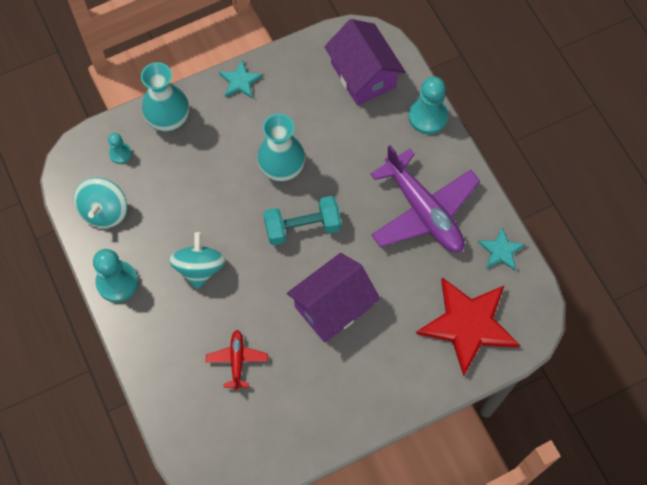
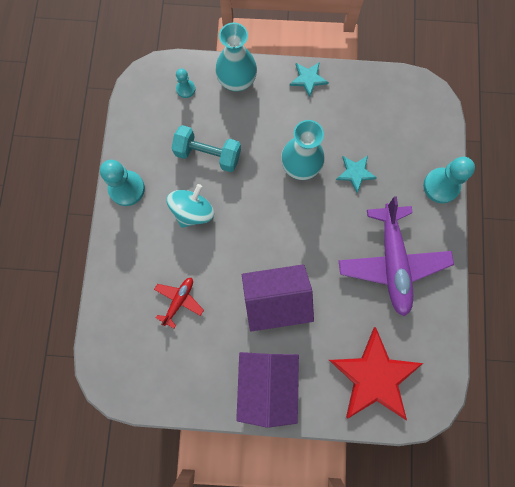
camera: 30 degrees right, 10 degrees up
(104, 211) = (149, 128): turquoise spinning top -> none
(302, 227) = (289, 223): turquoise dumbbell -> turquoise dumbbell (208, 154)
(363, 75) = (408, 124): purple house -> purple house (267, 384)
(501, 251) = (436, 331): turquoise star -> turquoise star (355, 173)

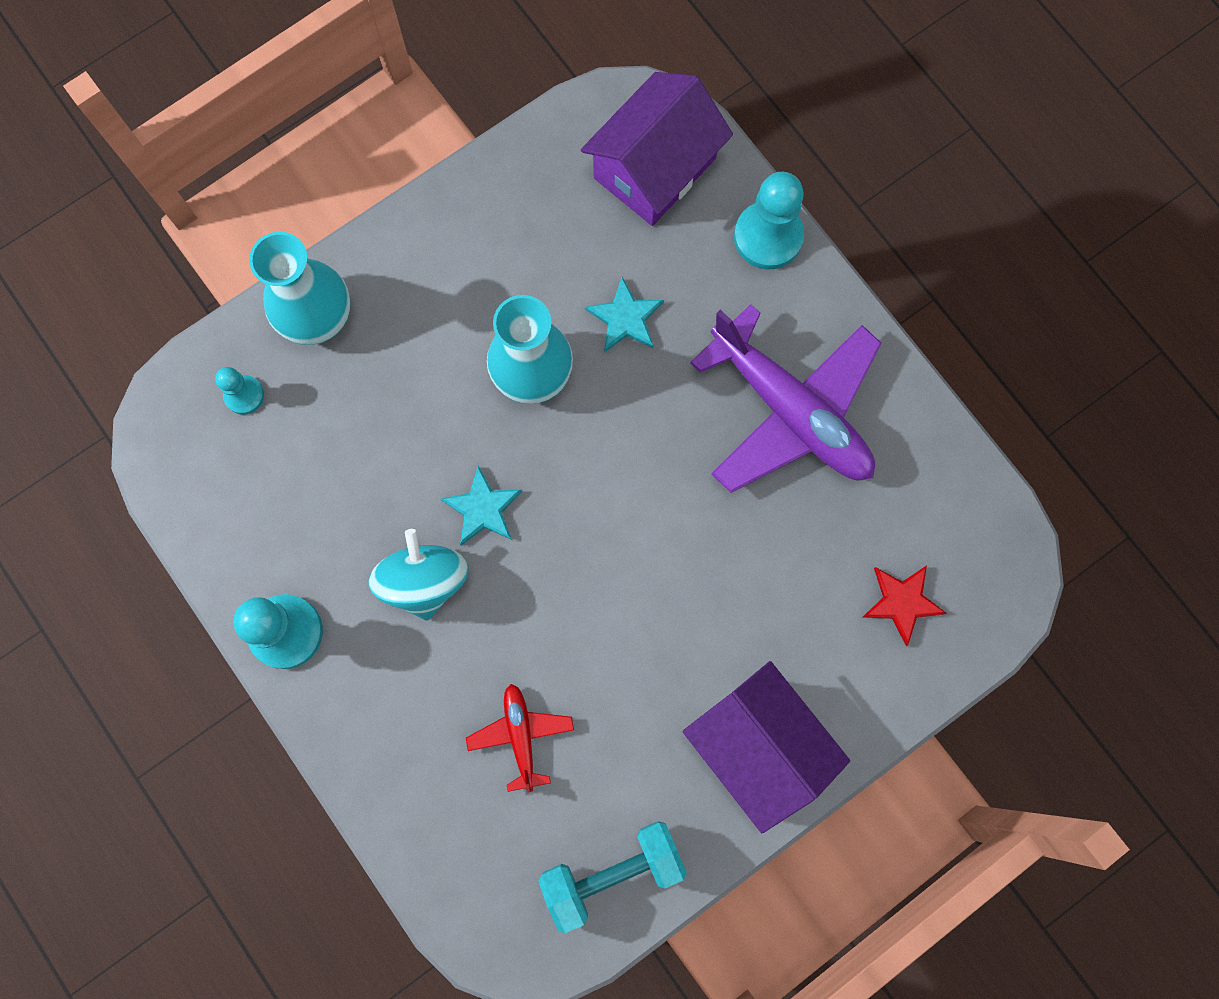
camera: 40 degrees left, 0 degrees up
(208, 154) = (371, 472): turquoise dumbbell -> turquoise dumbbell (612, 872)
(276, 300) = (667, 610): purple house -> purple house (654, 168)
(308, 79) = (429, 225): turquoise star -> turquoise star (483, 508)
(374, 376) = (902, 602): red star -> red star, size x0.47

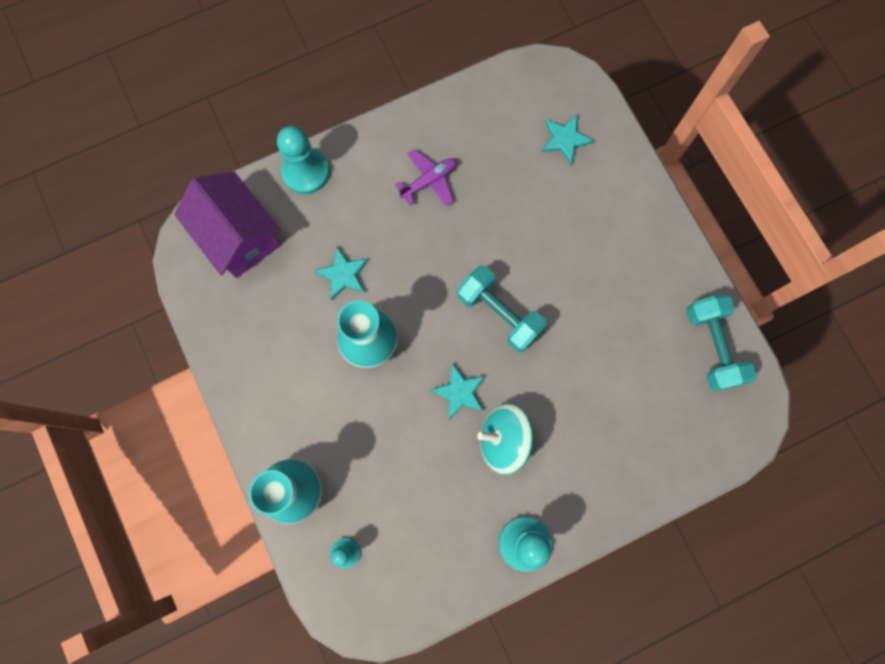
camera: 80 degrees left, 0 degrees up
(521, 736) = (618, 391): red plane -> none
(607, 545) = (499, 314): none -> turquoise dumbbell
(758, 746) = (643, 242): purple house -> none
(790, 411) = (429, 181): purple plane -> purple plane, size x0.47
(902, 602) = (565, 139): red star -> turquoise star

